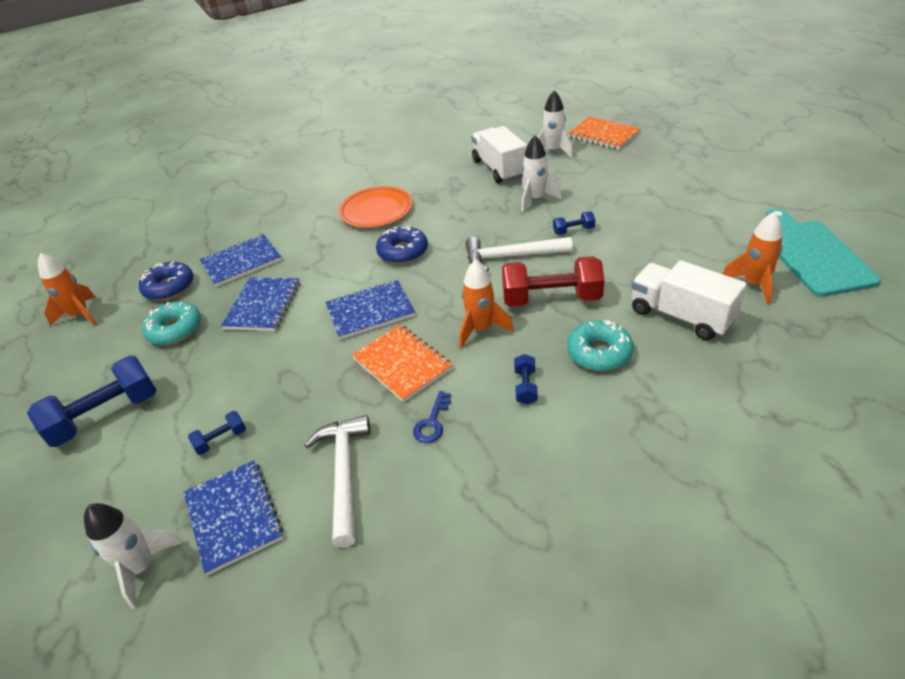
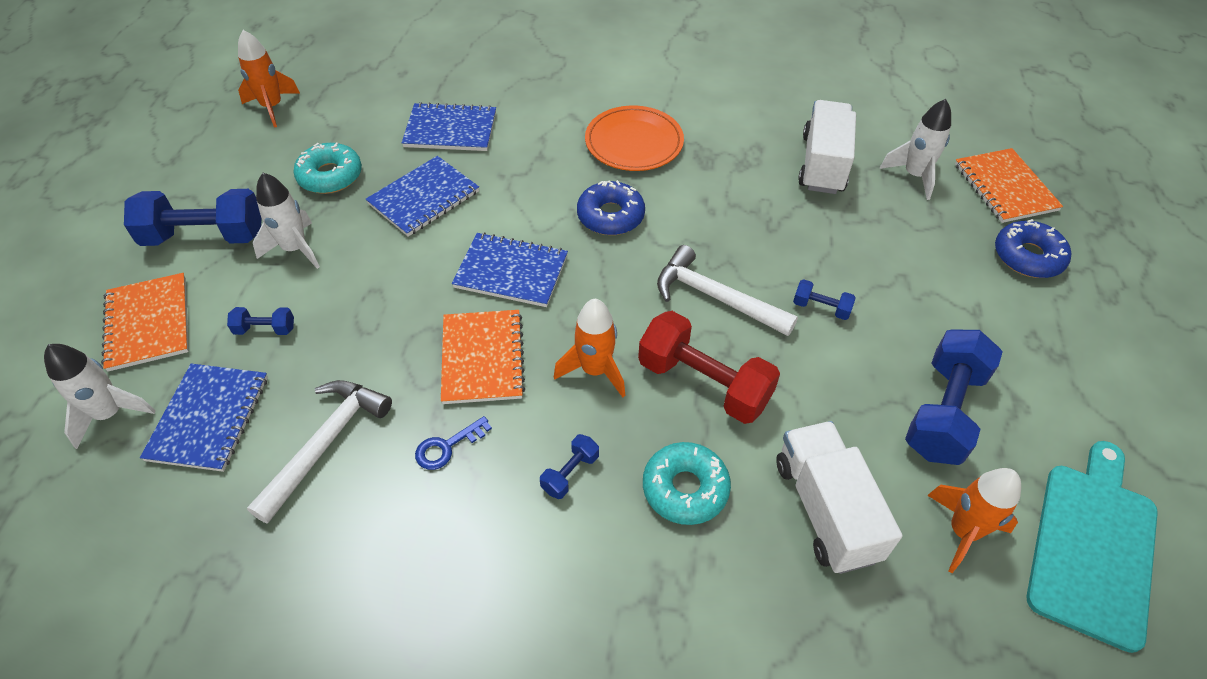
camera: 30 degrees right, 10 degrees up
(113, 493) = (148, 323): none -> orange notebook
(169, 287) = (365, 121): blue donut -> blue donut (1028, 257)
(535, 199) = (821, 234): white rocket -> white rocket (295, 249)
(685, 241) = (943, 412): none -> blue dumbbell

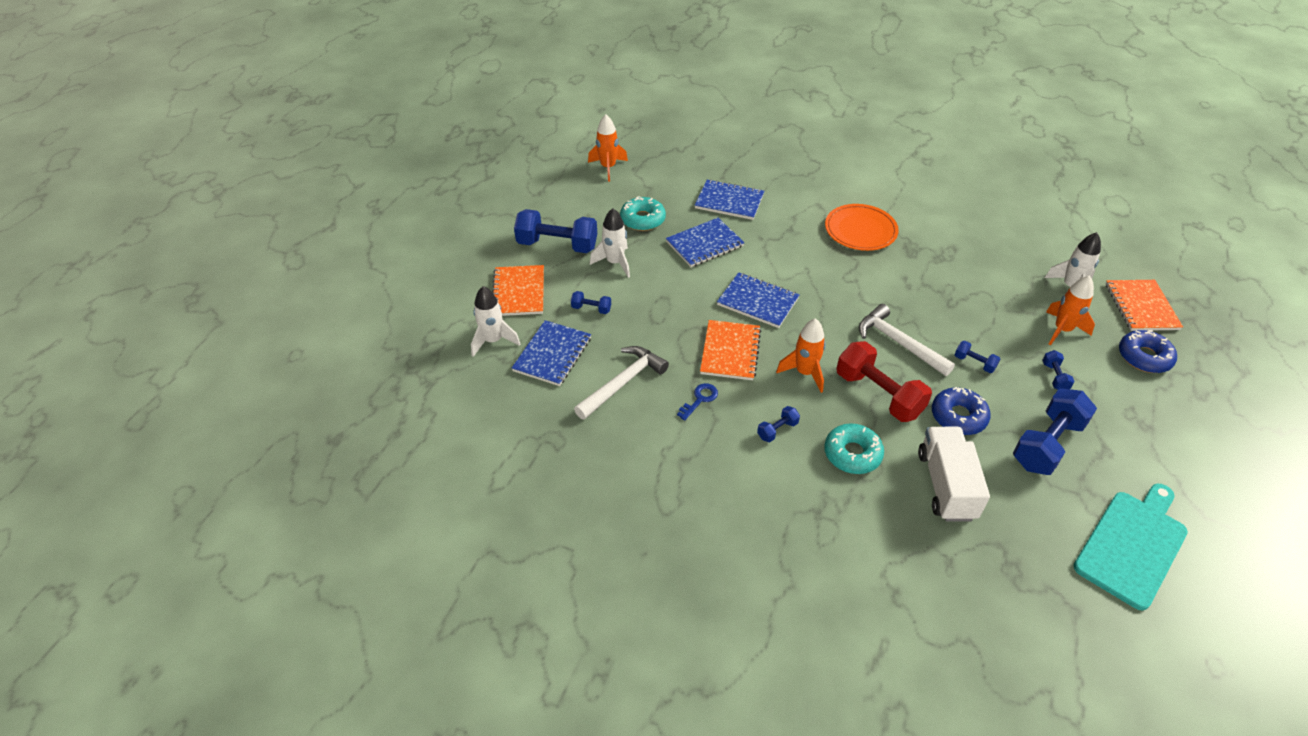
camera: 15 degrees right, 5 degrees down
(447, 447) = (699, 399): blue key -> blue key turned 150 degrees clockwise
(610, 216) = (834, 277): blue donut -> blue donut (958, 416)
(822, 164) = (1000, 267): white truck -> none
(927, 307) = (1054, 377): none -> blue dumbbell
(962, 531) = (1039, 517): orange rocket -> orange rocket (1062, 330)

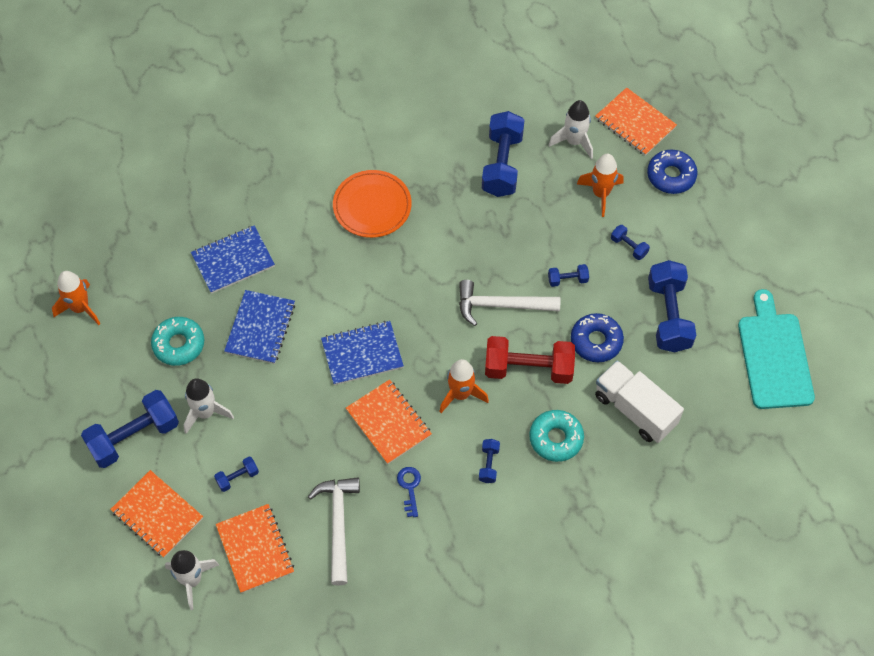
camera: 45 degrees left, 15 degrees up
(552, 354) = (255, 549): blue notebook -> orange notebook
(991, 265) = (502, 164): none -> blue dumbbell

